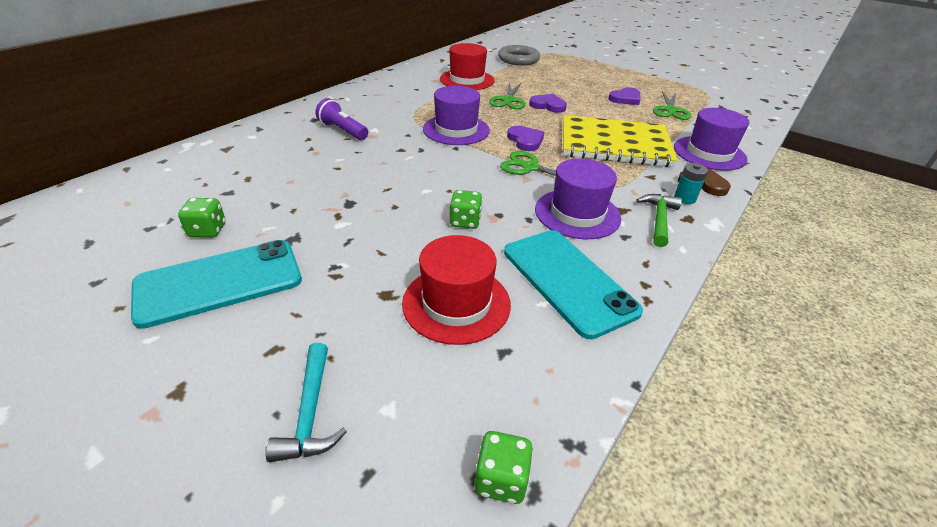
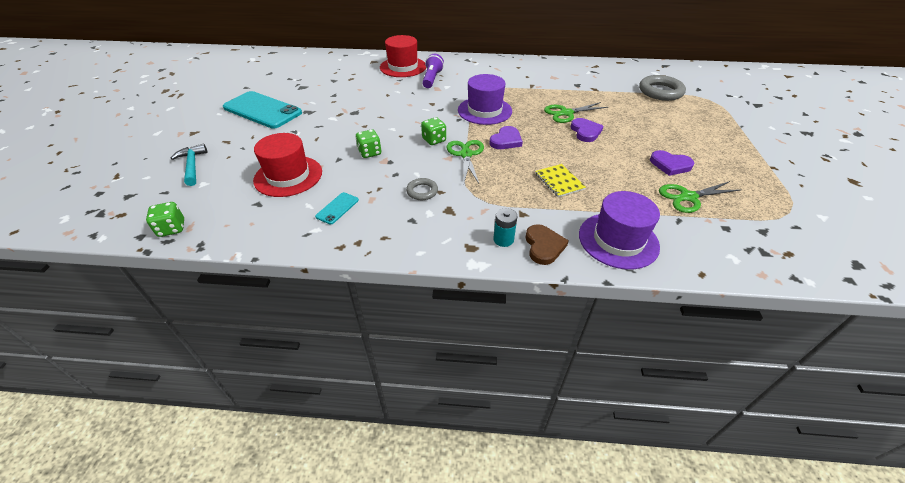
camera: 60 degrees right, 5 degrees up
(207, 230) = (298, 90): green dice -> green dice (434, 140)
(310, 413) = (192, 165): turquoise hammer -> turquoise hammer turned 105 degrees clockwise
(467, 80) = (575, 87): red hat -> red hat (403, 67)
(568, 280) = (337, 208): turquoise phone -> turquoise phone, size x0.43
(577, 213) = (422, 191): purple hat -> grey ring
(614, 144) = (559, 181): yellow notebook -> yellow notebook, size x0.41
(659, 219) = (453, 232): green hammer -> none

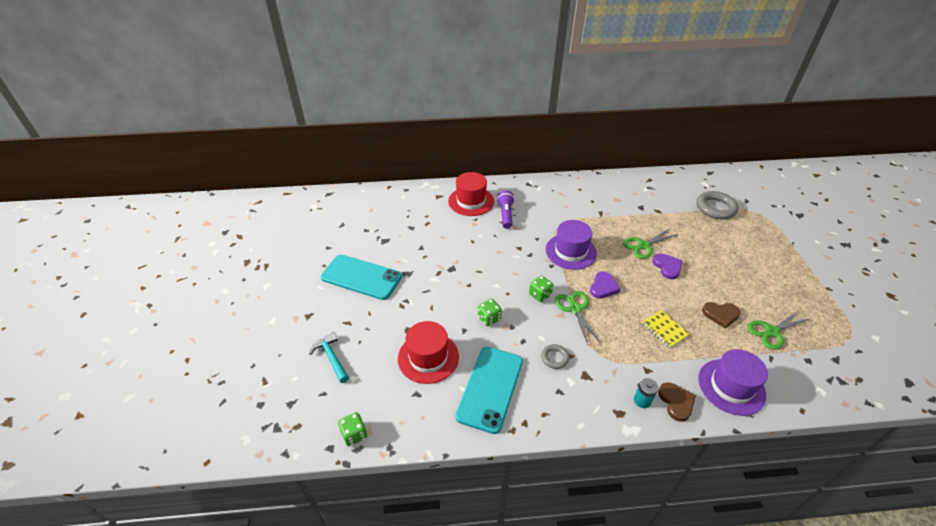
camera: 10 degrees left, 0 degrees up
(337, 208) = (490, 388): turquoise phone -> turquoise phone, size x2.32
(631, 176) = (721, 315): none -> brown heart
(670, 165) = (748, 297): purple heart -> none

